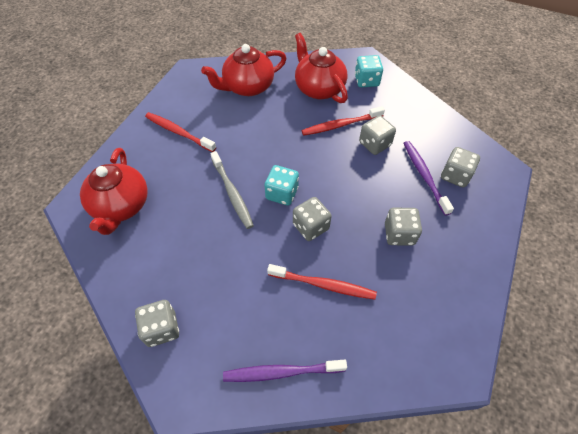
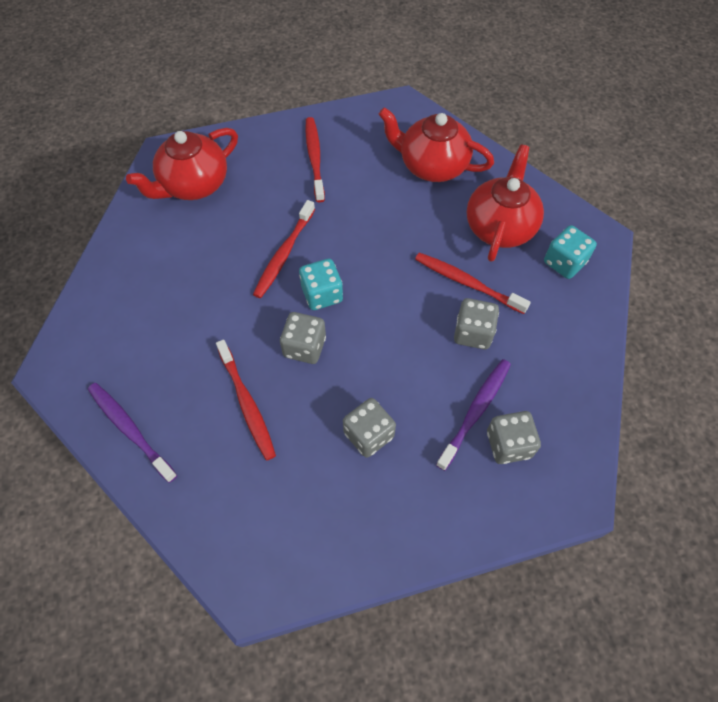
camera: 50 degrees right, 5 degrees up
(162, 329) = (102, 308): grey dice -> none
(232, 193) = (283, 254): grey toothbrush -> red toothbrush

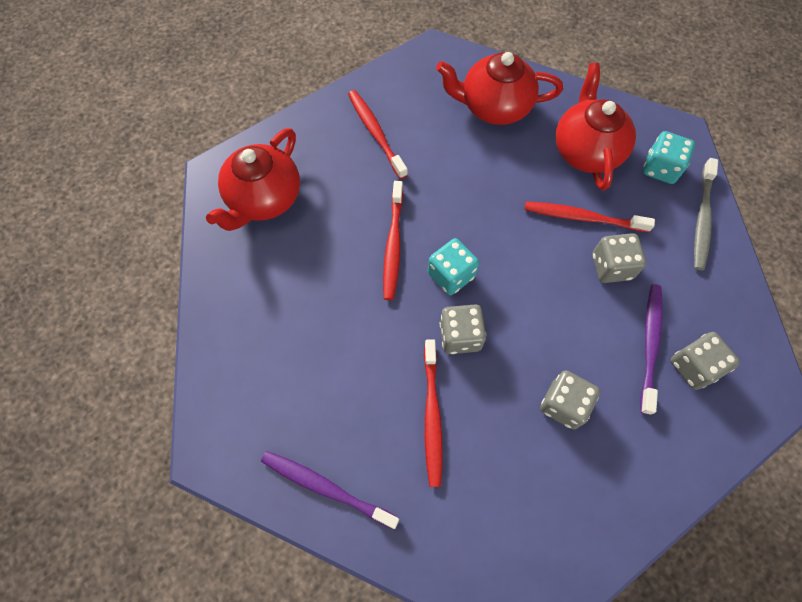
camera: 20 degrees left, 5 degrees up
(247, 404) = (432, 416): red toothbrush -> red toothbrush turned 45 degrees clockwise
(583, 319) = (702, 219): none -> grey toothbrush

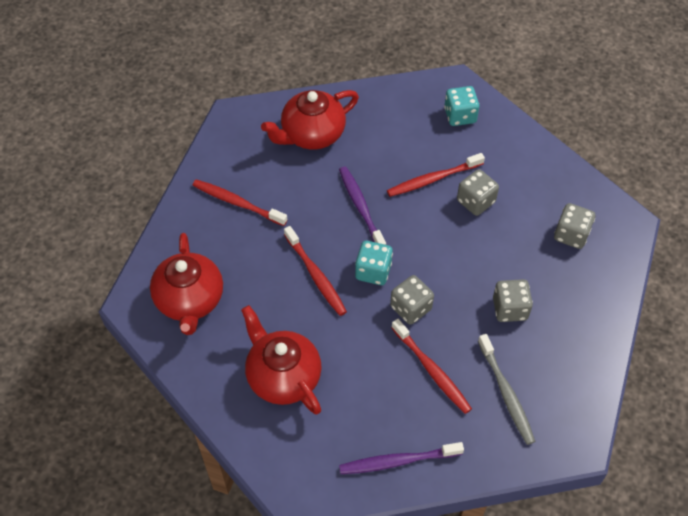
camera: 35 degrees left, 10 degrees down
(586, 150) = (401, 130): red teapot -> red teapot (283, 376)
(650, 344) = (535, 237): purple toothbrush -> purple toothbrush (360, 207)
(702, 219) = (510, 136): grey toothbrush -> grey toothbrush (506, 394)

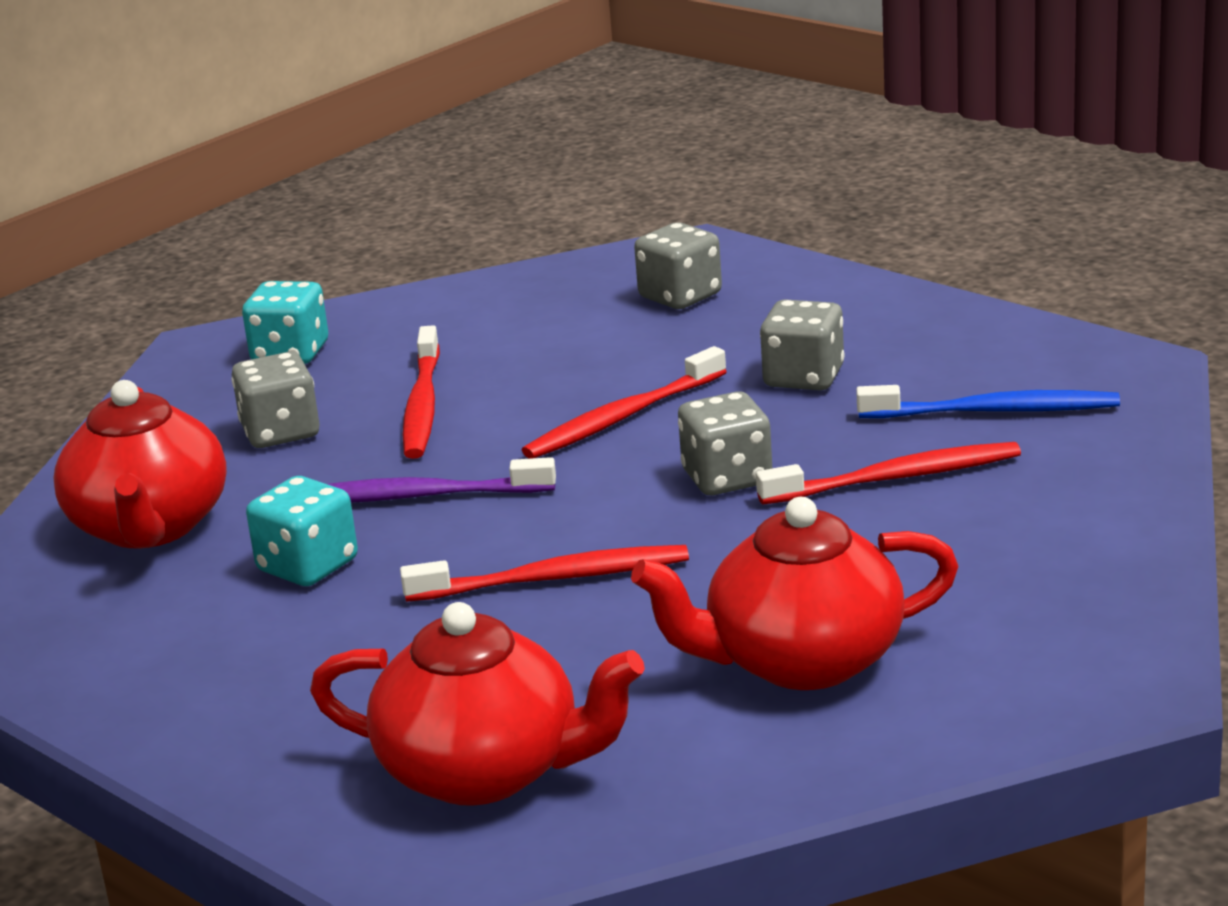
camera: 65 degrees left, 30 degrees down
(237, 203) = (245, 658): red toothbrush -> red toothbrush (621, 418)
(373, 271) = (600, 507): turquoise dice -> turquoise dice (308, 566)
(397, 461) = (1095, 549): purple toothbrush -> none
(475, 201) = (521, 371): grey dice -> grey dice (280, 432)
(506, 394) = (995, 411): grey toothbrush -> blue toothbrush

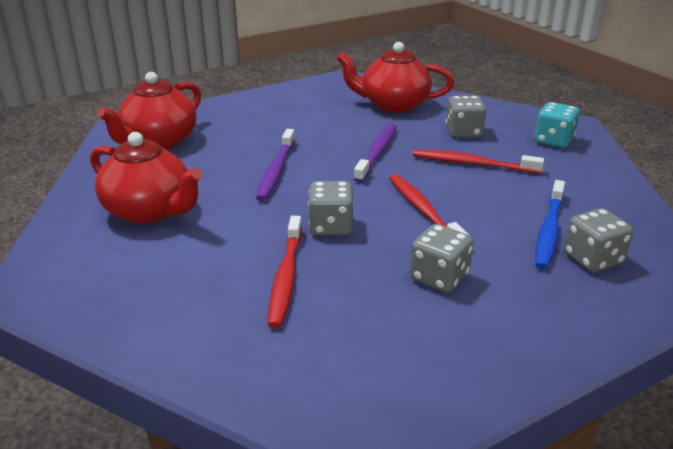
camera: 105 degrees right, 5 degrees up
(308, 566) = (335, 127): turquoise dice -> none
(555, 578) = (276, 171): red toothbrush -> purple toothbrush
(801, 661) = (150, 211): red teapot -> red teapot turned 120 degrees clockwise
(995, 411) = (340, 340): blue toothbrush -> blue toothbrush (549, 231)

